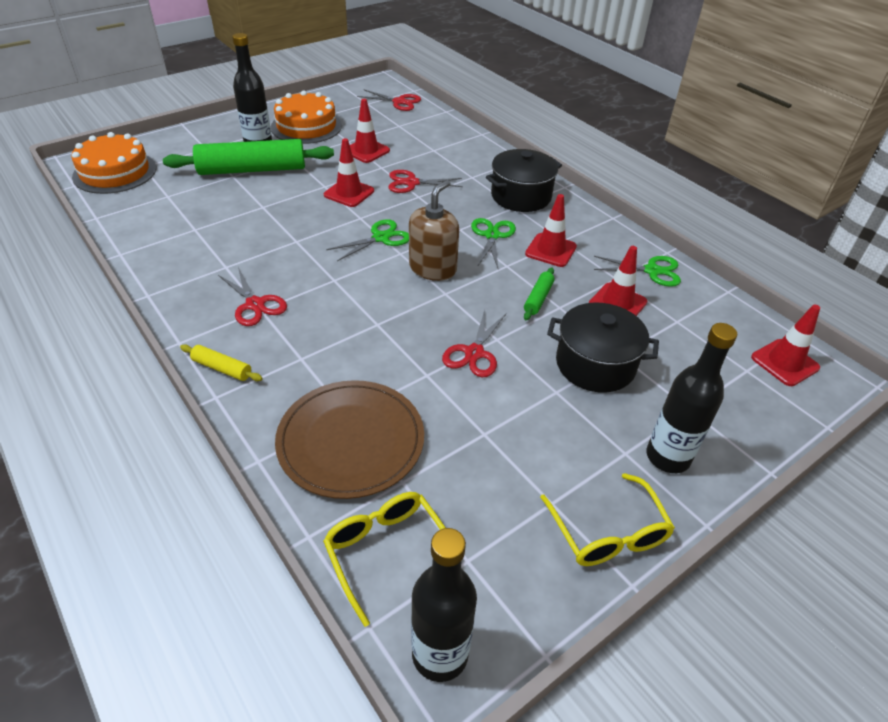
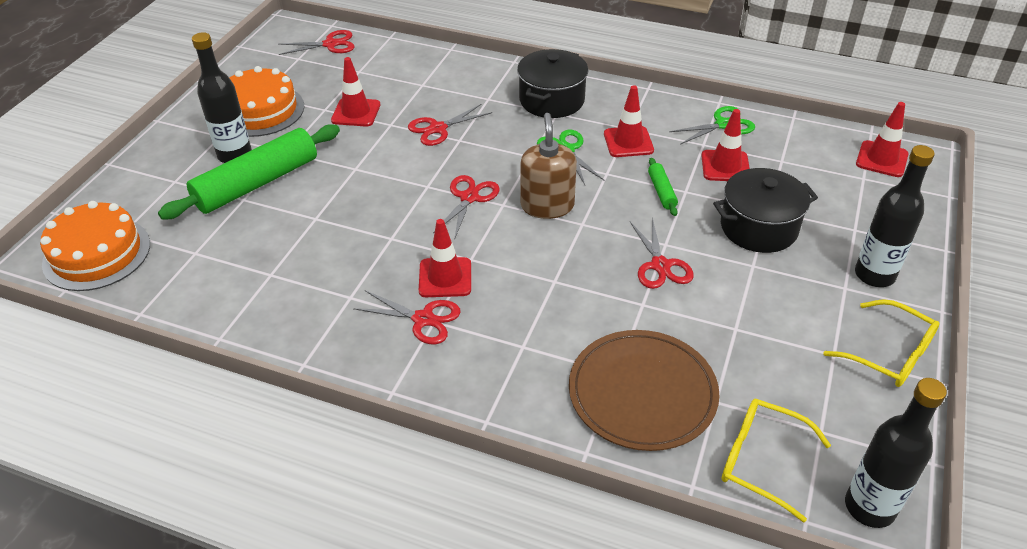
camera: 30 degrees left, 0 degrees up
(222, 368) = (462, 393): yellow rolling pin -> none
(349, 193) = (388, 165): red traffic cone -> red traffic cone (445, 277)
(381, 238) = (469, 198): green scissors -> red scissors

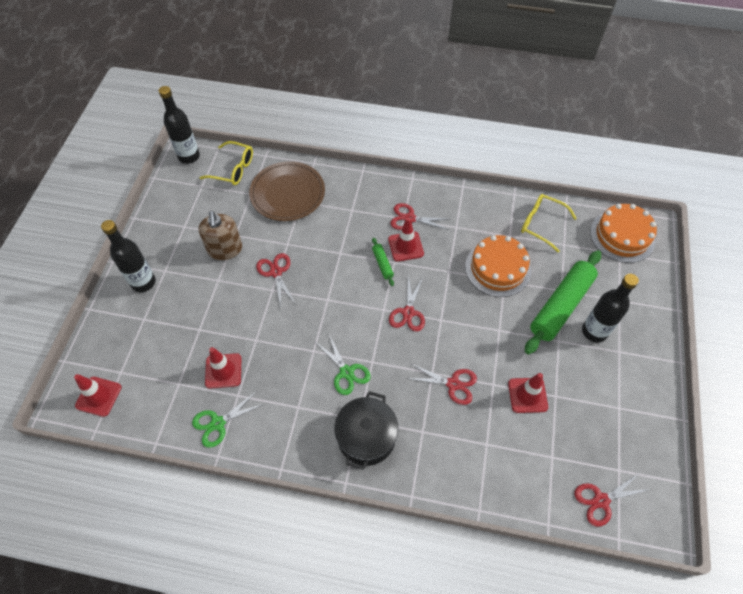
camera: 170 degrees right, 15 degrees up
(260, 110) = (607, 387): orange cake -> orange cake (498, 268)
(438, 129) = (453, 384): red scissors -> red scissors turned 60 degrees clockwise
(547, 205) = (353, 312): brown soap dispenser -> brown soap dispenser (225, 249)
(628, 142) = (298, 389): red traffic cone -> none
(661, 191) = (273, 337): green rolling pin -> green rolling pin (382, 264)
(758, 227) = (209, 312): black pot -> none
(890, 354) = (153, 230): yellow glasses -> yellow glasses (541, 224)

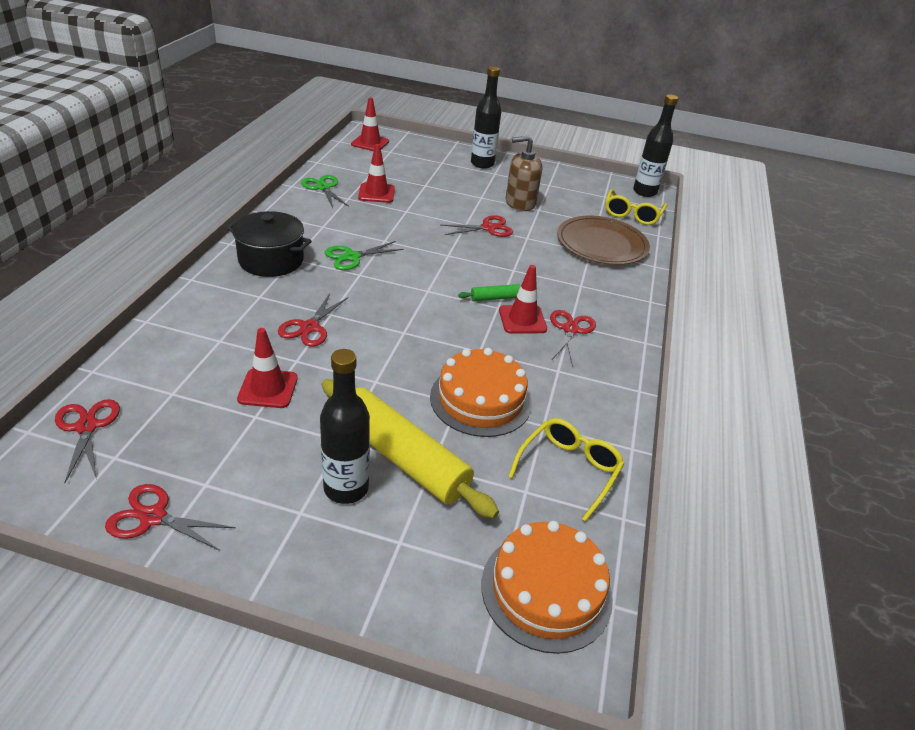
camera: 90 degrees right, 20 degrees down
(408, 312) = (420, 308): red scissors -> red scissors (153, 517)
(561, 306) = (402, 457): green rolling pin -> yellow rolling pin

